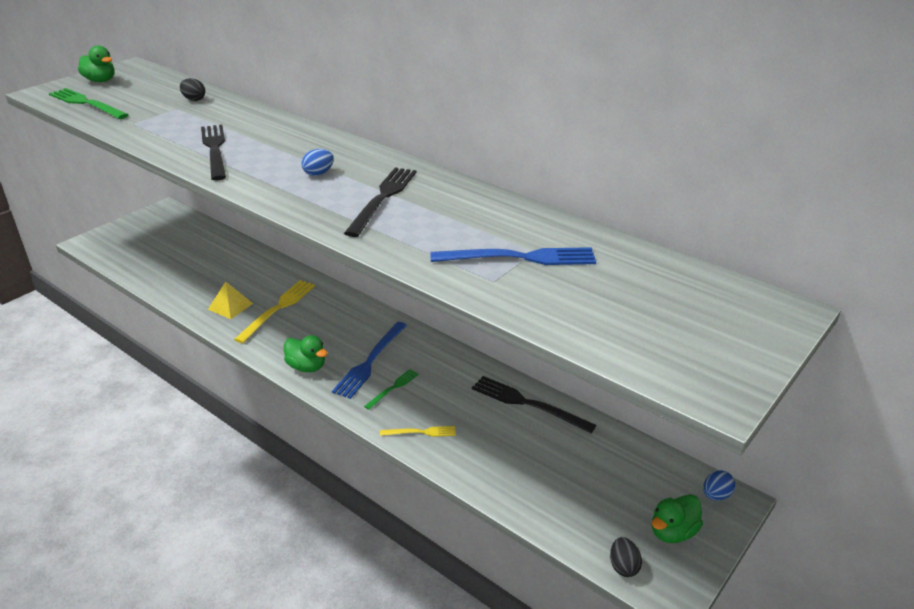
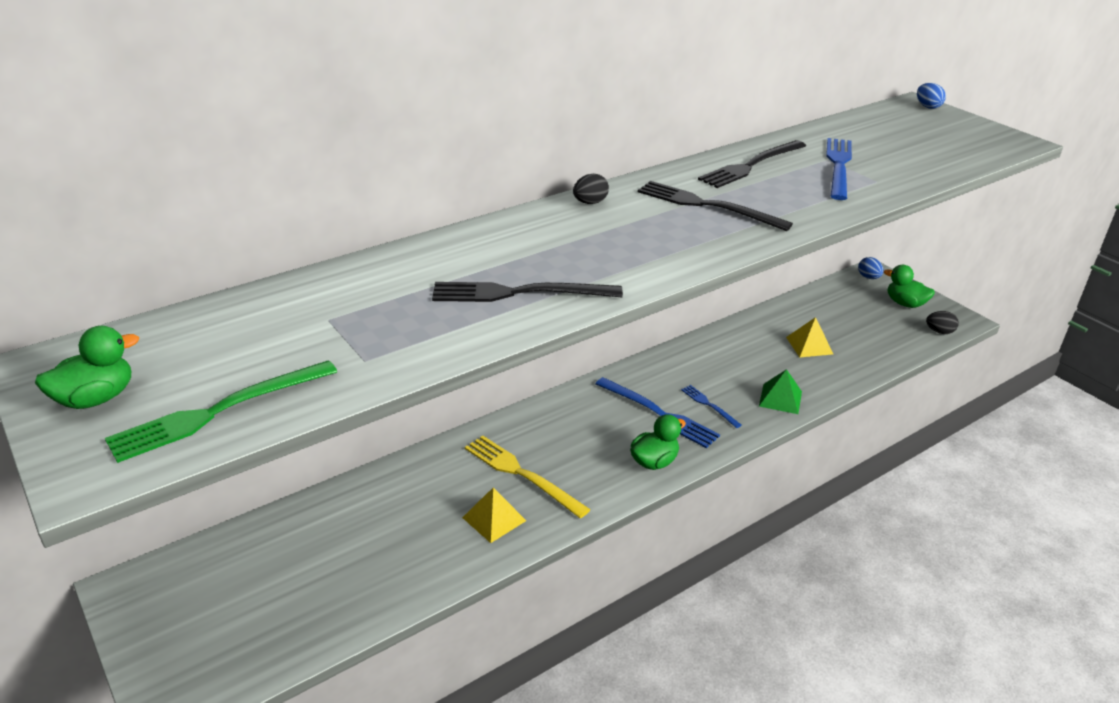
camera: 75 degrees left, 0 degrees up
(194, 99) = (301, 303): black egg -> black egg (590, 203)
(318, 173) = (630, 232): blue egg -> blue egg (927, 107)
(393, 388) = (709, 405): green fork -> blue fork
(421, 432) = (780, 398): yellow fork -> green pyramid
(526, 448) = (809, 345): none -> yellow pyramid
(528, 404) = (750, 332): black fork -> black fork (751, 165)
(673, 532) = (905, 304): green duck -> green duck turned 150 degrees clockwise

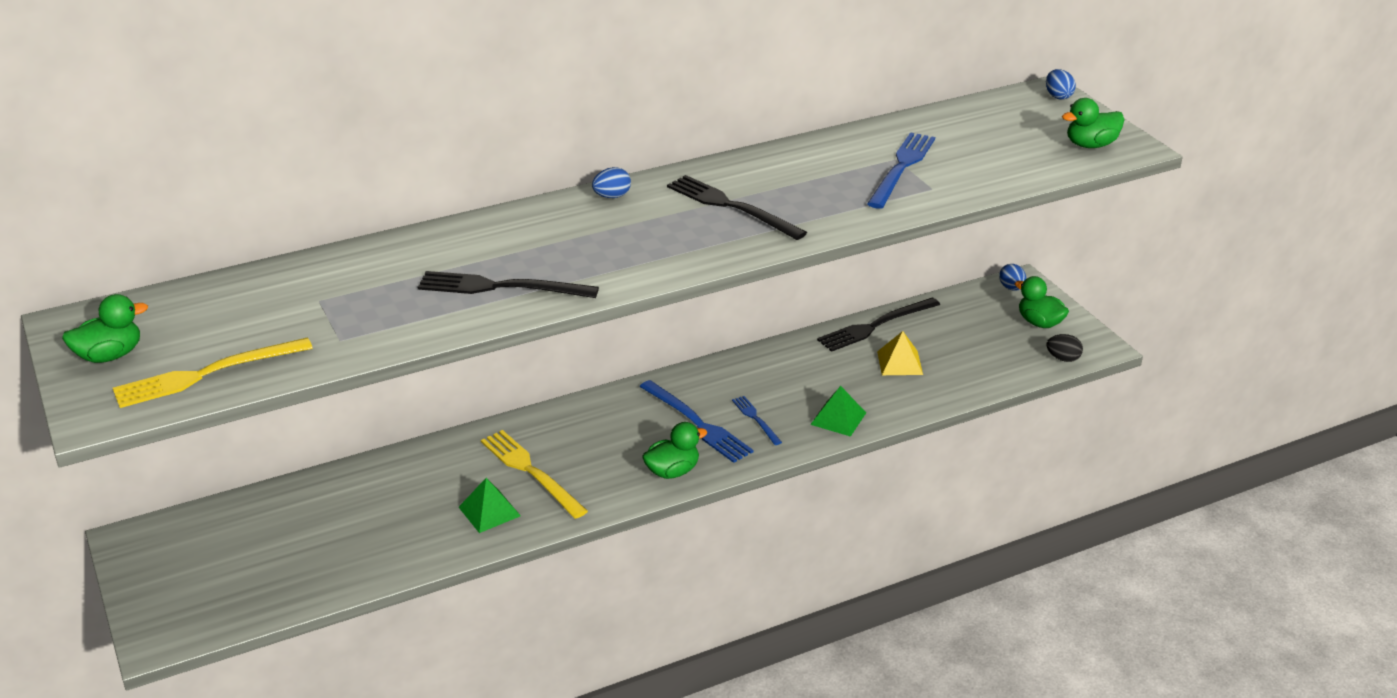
camera: 10 degrees right, 0 degrees up
(218, 411) = (206, 374): green fork -> yellow fork
(494, 519) = (489, 511): yellow pyramid -> green pyramid
(590, 203) = (612, 196): black egg -> blue egg
(751, 165) = (805, 162): black fork -> black fork (875, 326)
(983, 141) = (1090, 145): none -> green duck

